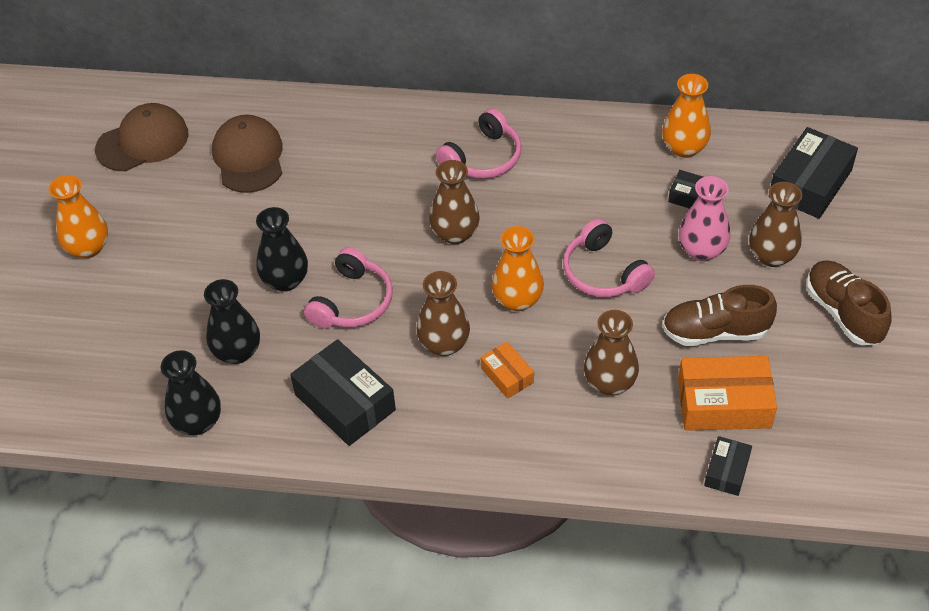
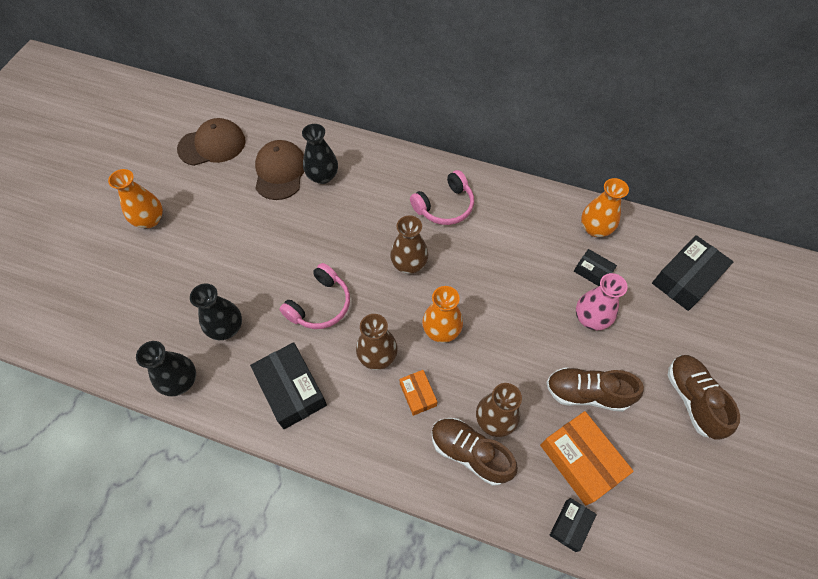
camera: 10 degrees right, 10 degrees up
(285, 280) = (277, 276): black vase -> black vase (322, 176)
(588, 423) = (470, 453): none -> brown shoe
(603, 272) = (511, 321): pink headphones -> none
(724, 403) = (581, 460): orange box -> orange box turned 45 degrees clockwise
(771, 256) = (644, 335): brown vase -> none

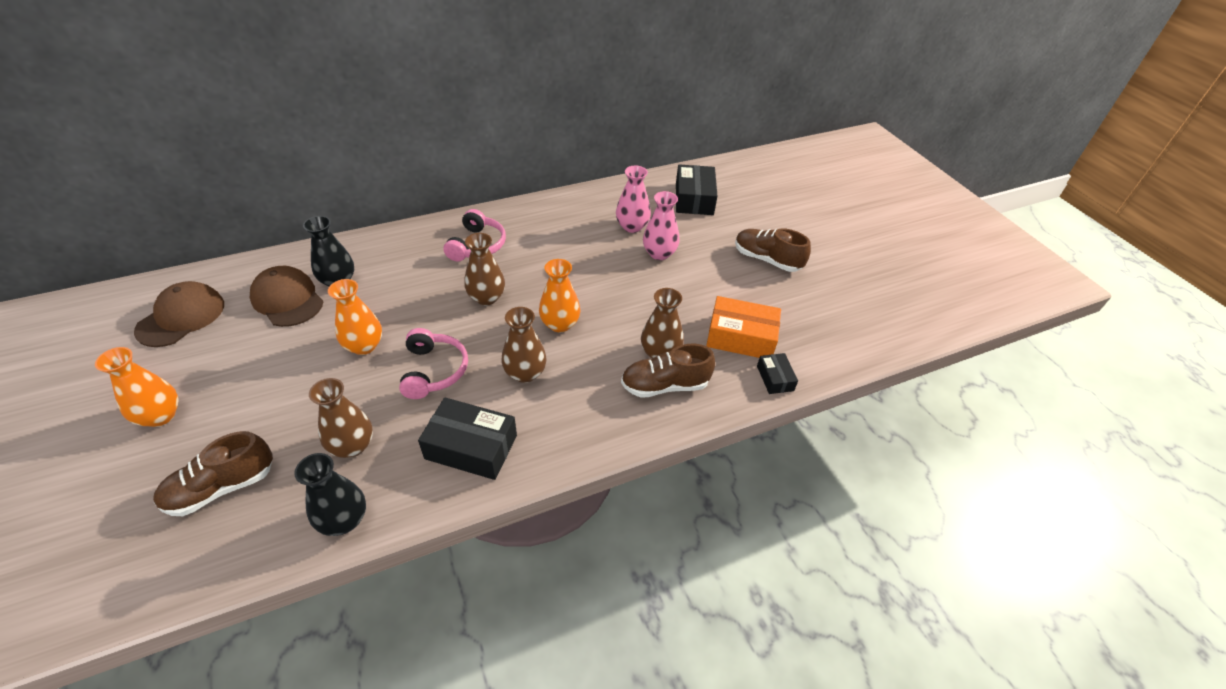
camera: 45 degrees left, 15 degrees down
(226, 328) = (352, 446): black vase -> brown vase
(418, 394) = (586, 376): orange box -> none
(586, 393) = (703, 297): brown shoe -> brown shoe (221, 487)
(593, 271) = (632, 226): black box -> pink vase
(595, 228) = (606, 202): orange vase -> orange vase (364, 346)

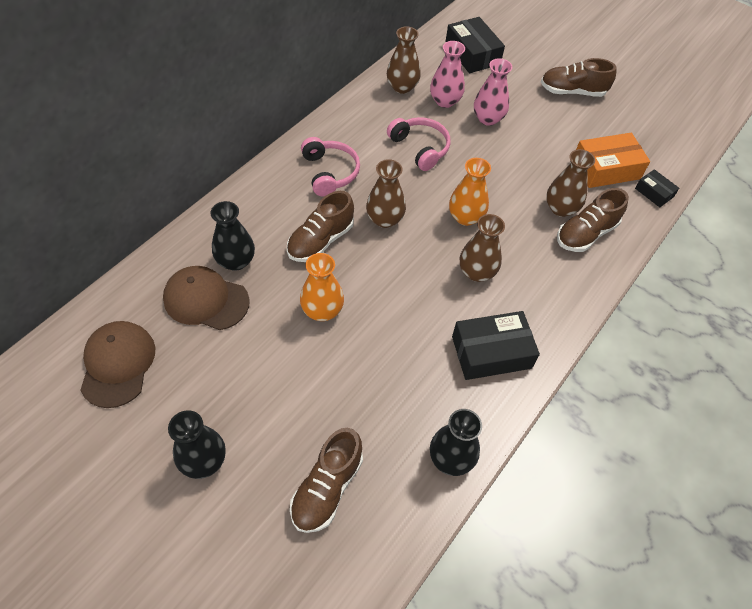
camera: 30 degrees left, 10 degrees up
(160, 416) = (204, 460): orange vase -> black vase
(352, 446) = (399, 399): brown vase -> brown vase (402, 87)
(417, 293) = (320, 241): none -> brown shoe
(434, 371) = (403, 304): pink headphones -> pink headphones (420, 148)

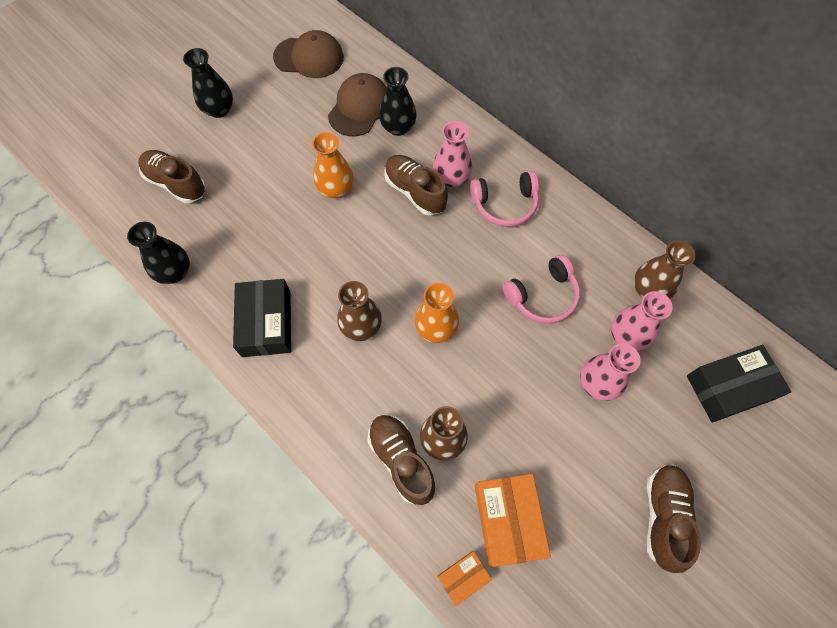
camera: 100 degrees right, 10 degrees up
(302, 213) = (451, 178): none -> pink vase
(385, 219) = (438, 249): brown vase -> none
(654, 193) = (463, 577): black box -> orange box

